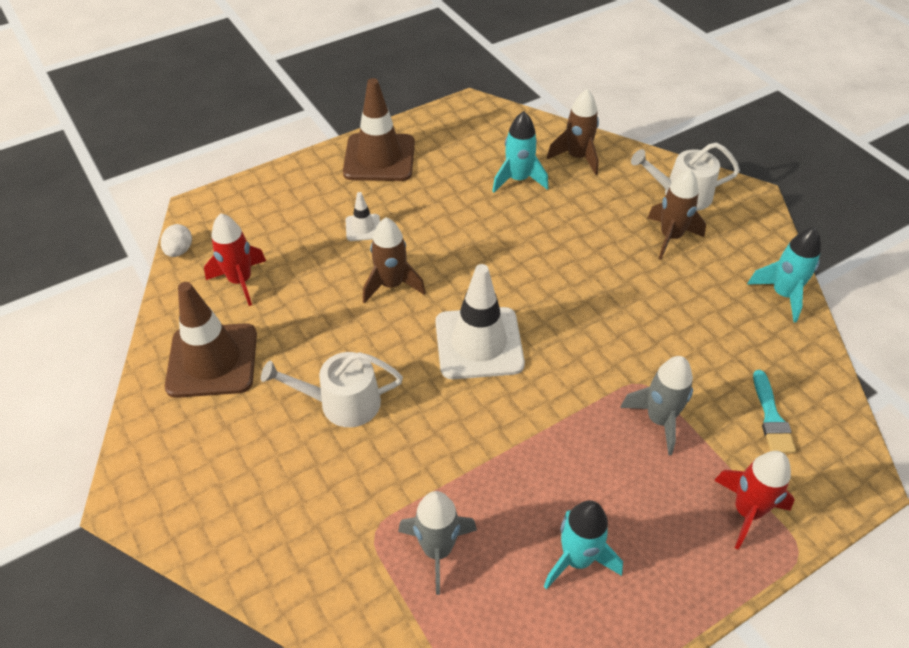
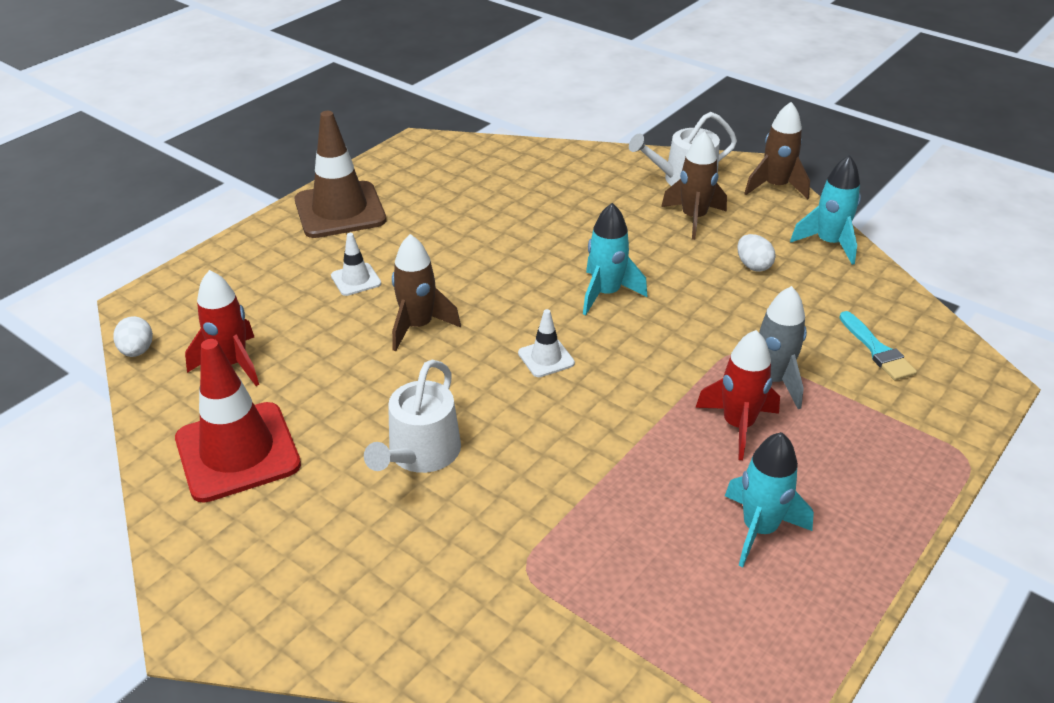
camera: 20 degrees left, 10 degrees down
(212, 360) = (237, 452): brown traffic cone -> red traffic cone
(342, 403) = (420, 453): white watering can -> white watering can turned 45 degrees counterclockwise
(437, 550) = (606, 566): grey rocket -> none
(479, 343) = (546, 358): white traffic cone -> white traffic cone, size x0.47
(518, 180) = (507, 200): turquoise rocket -> turquoise rocket (606, 294)
(577, 157) = (560, 168): brown rocket -> brown rocket (775, 187)
(700, 300) = (753, 266): none -> white egg
(747, 511) = (900, 438): red rocket -> red rocket (738, 425)

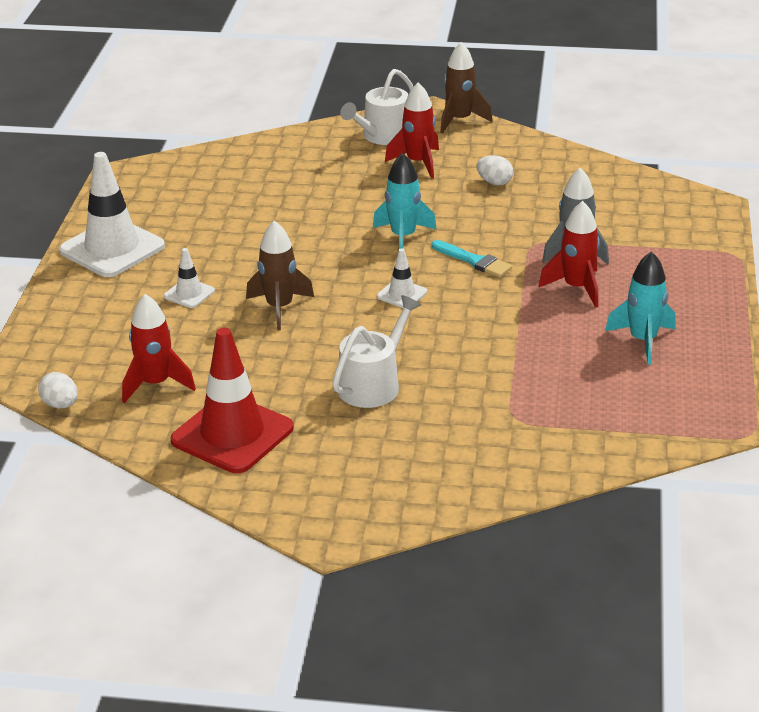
camera: 30 degrees left, 5 degrees down
(340, 210) = (112, 248): brown traffic cone -> white traffic cone
(420, 453) = (373, 384): white watering can -> white watering can turned 135 degrees counterclockwise
(693, 218) = (418, 163): brown rocket -> red rocket
(829, 243) = (535, 149): turquoise rocket -> none
(877, 350) = (628, 210): turquoise brush -> turquoise brush (474, 261)

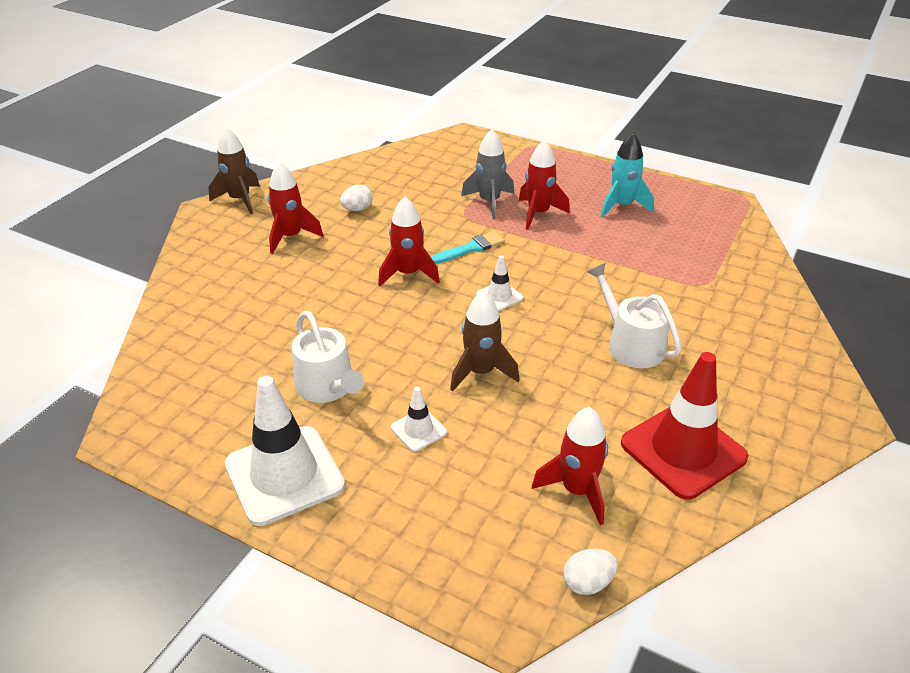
camera: 70 degrees left, 5 degrees up
(383, 136) = (225, 243): white watering can -> white watering can (328, 387)
(403, 237) = (408, 274): turquoise rocket -> red rocket

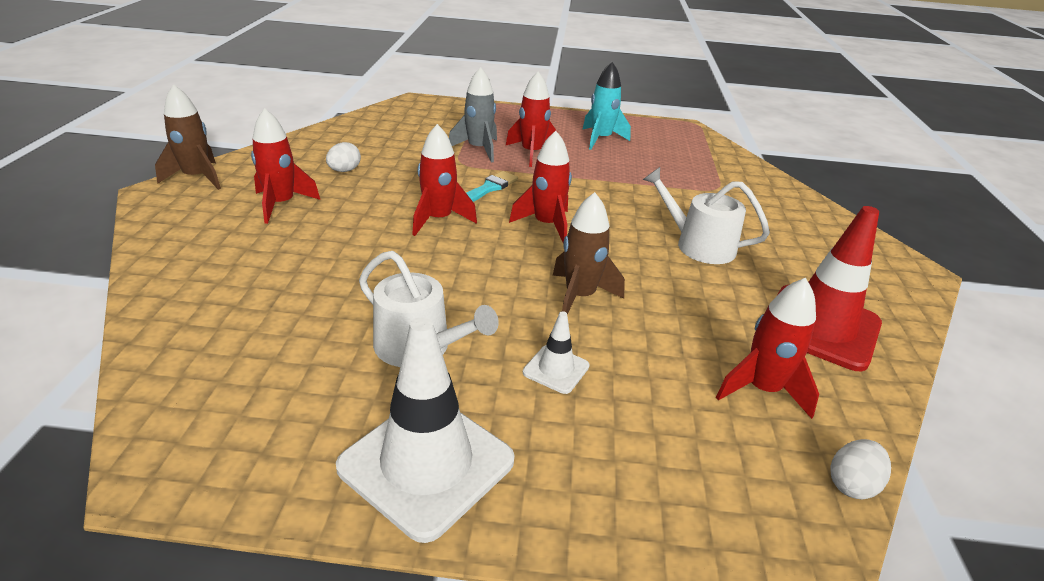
camera: 25 degrees left, 5 degrees down
(499, 296) = (546, 225): white traffic cone -> red rocket

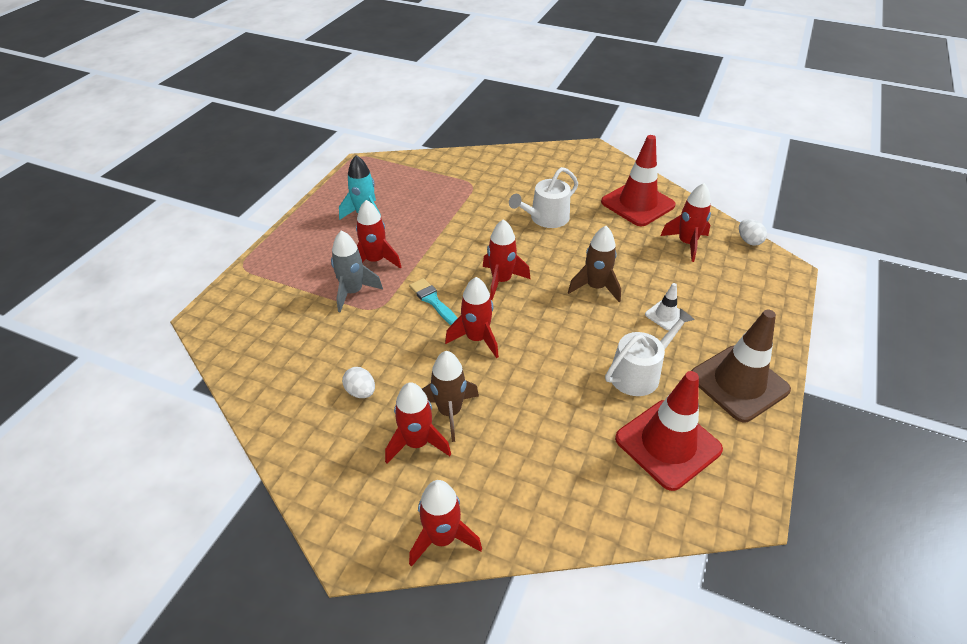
camera: 70 degrees left, 10 degrees up
(162, 230) = (442, 538): none -> red rocket
(197, 178) = (330, 517): brown rocket -> brown rocket (449, 412)
(285, 380) = (668, 444): none -> red traffic cone
(426, 463) = (738, 383): white traffic cone -> brown traffic cone

